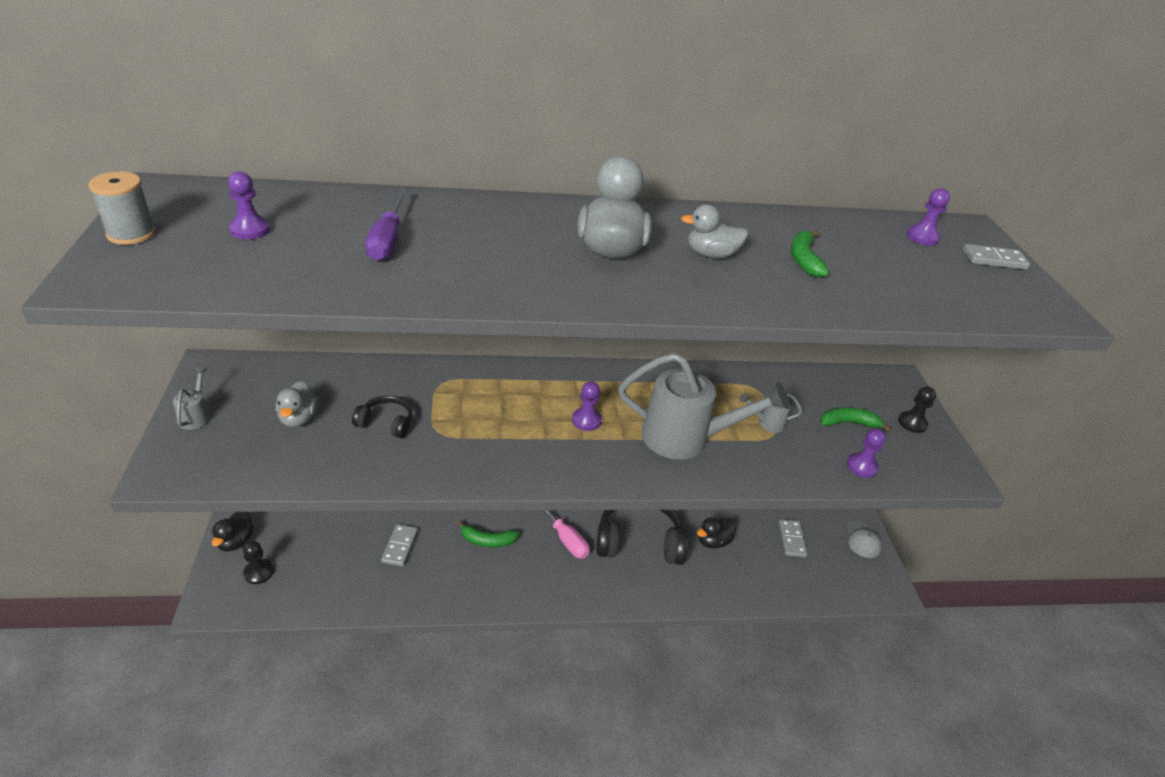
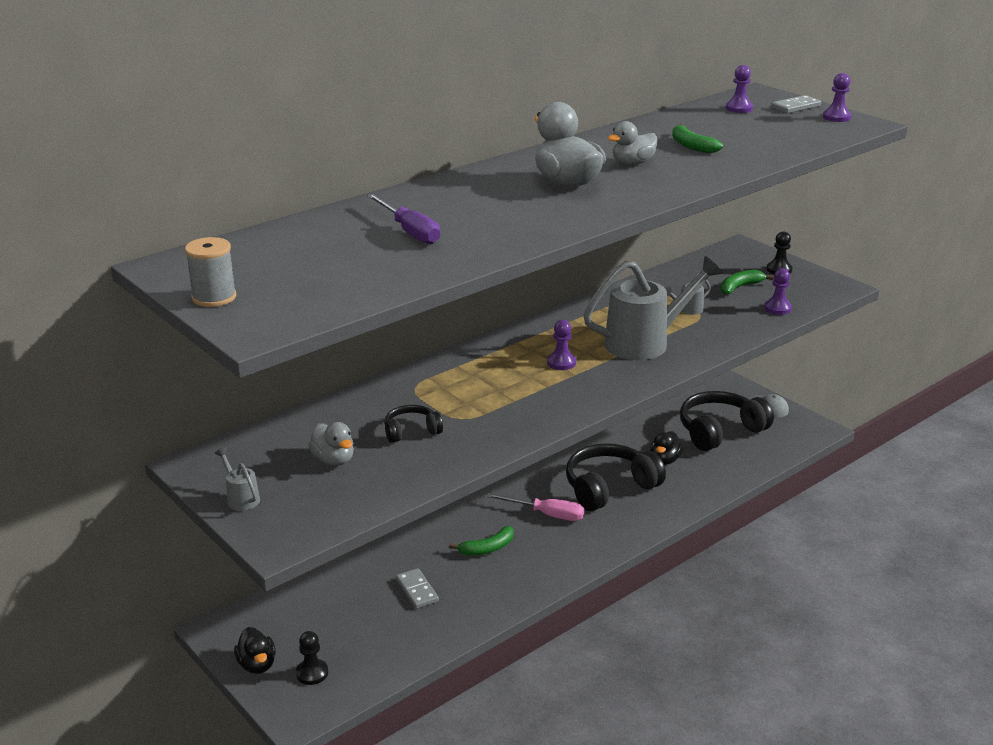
camera: 30 degrees left, 10 degrees down
(250, 230) = (298, 262): purple pawn -> purple pawn (836, 117)
(791, 539) = (719, 431): grey domino -> black headphones

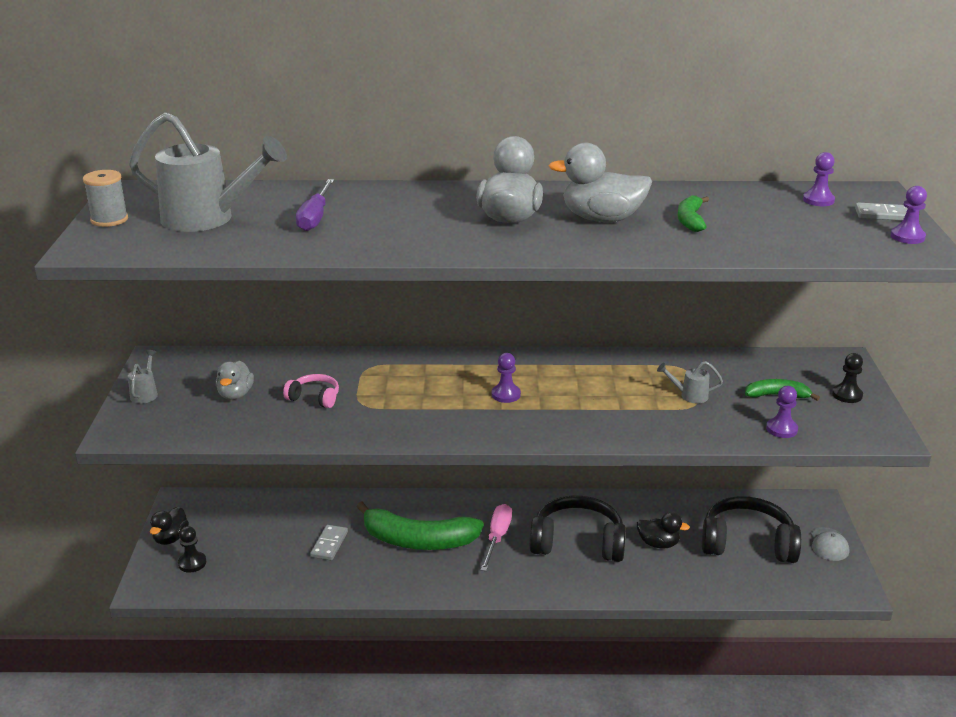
camera: 40 degrees right, 0 degrees up
(411, 431) = (314, 398): black headphones -> pink headphones
(487, 548) = (418, 540): green banana -> green banana, size x2.00
(546, 514) = (497, 538): pink screwdriver -> pink screwdriver turned 135 degrees counterclockwise
(632, 163) = (602, 219): grey duck -> grey duck, size x1.64
(645, 342) = (602, 408): grey watering can -> grey watering can (207, 219)
(665, 460) = (658, 544): black duck -> black duck turned 135 degrees counterclockwise

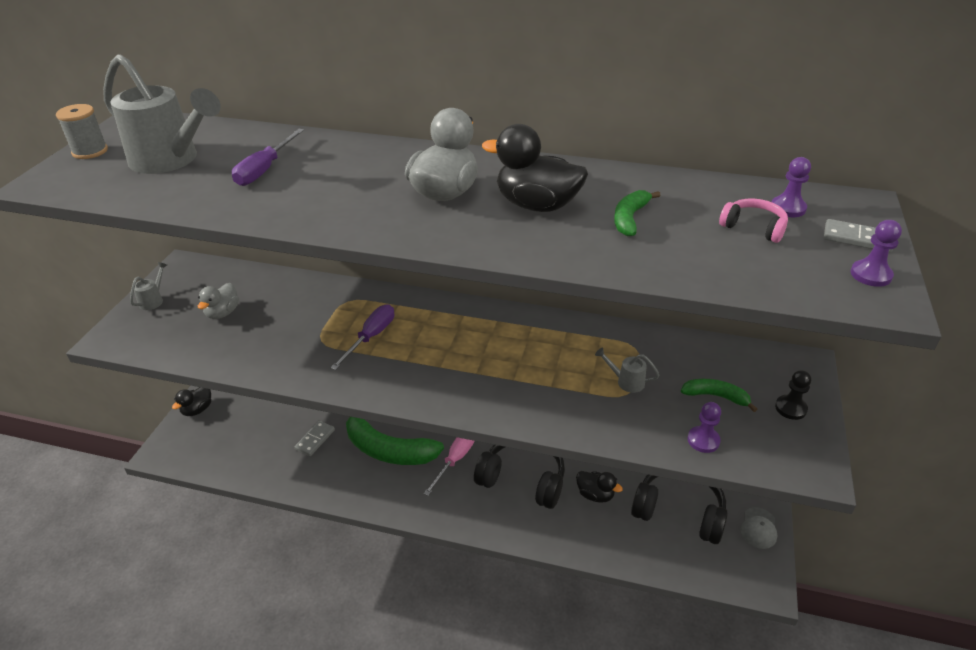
camera: 15 degrees right, 10 degrees up
(192, 563) = (202, 437): black pawn -> none
(314, 398) = (285, 327): pink headphones -> pink headphones (753, 227)
(414, 394) = (371, 337): none -> purple screwdriver
(506, 395) = (452, 351): purple pawn -> none
(602, 219) = (537, 205): grey duck -> black duck

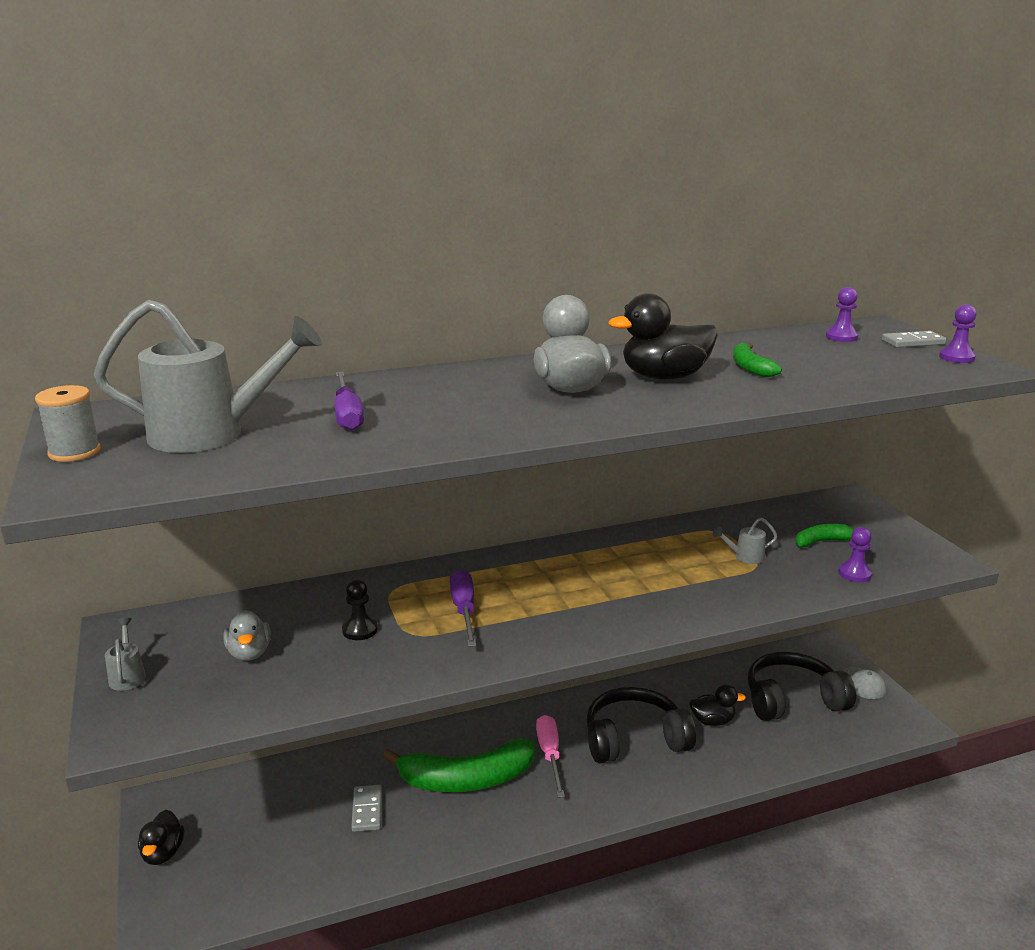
camera: 35 degrees left, 15 degrees down
(753, 227) = (842, 352): pink headphones -> none
(790, 408) = (881, 529): black pawn -> black pawn (360, 630)

